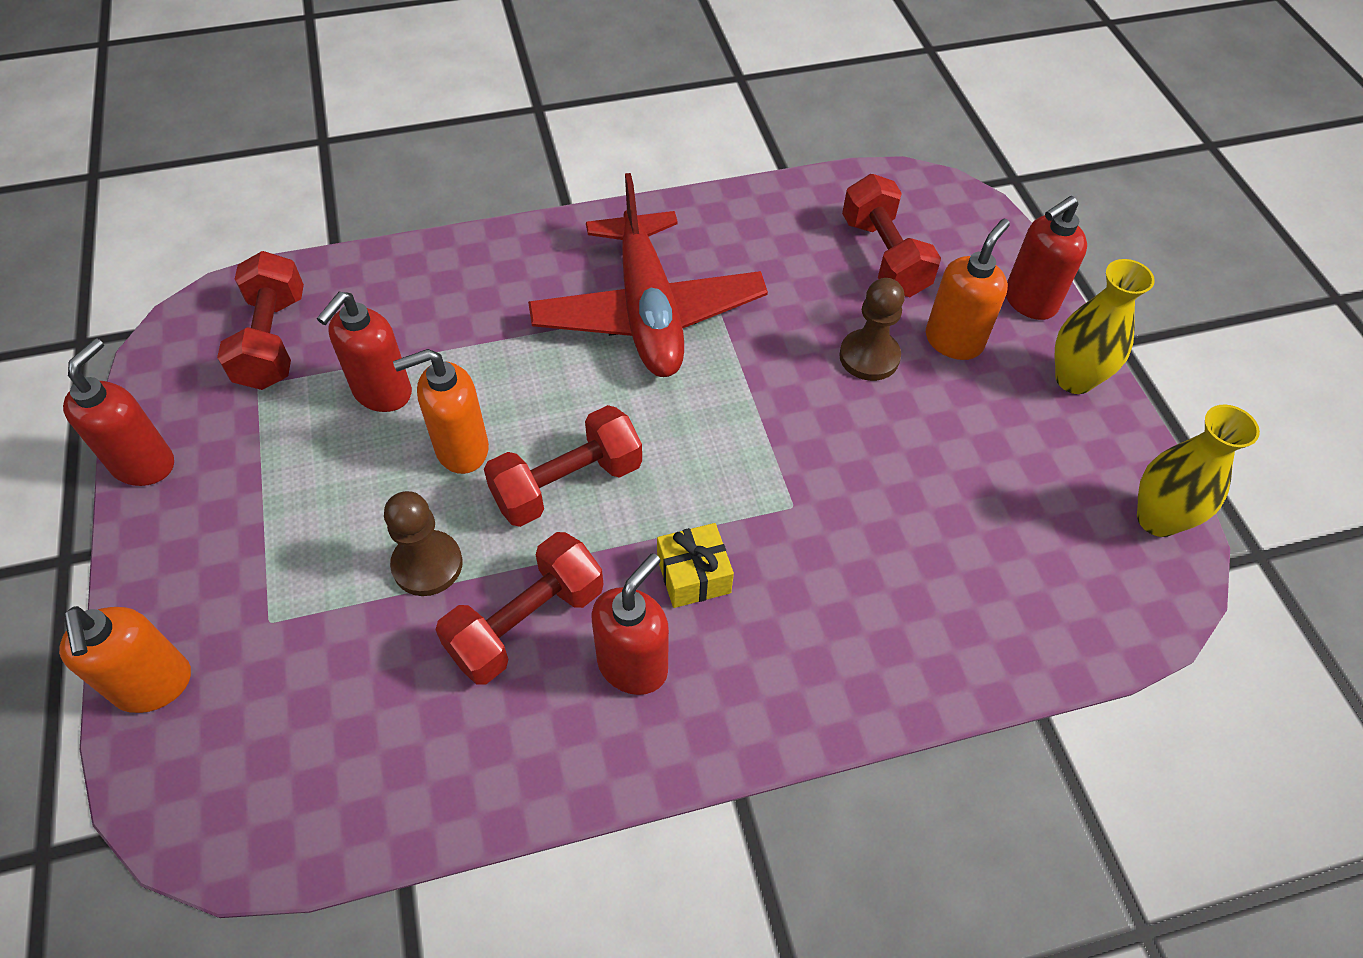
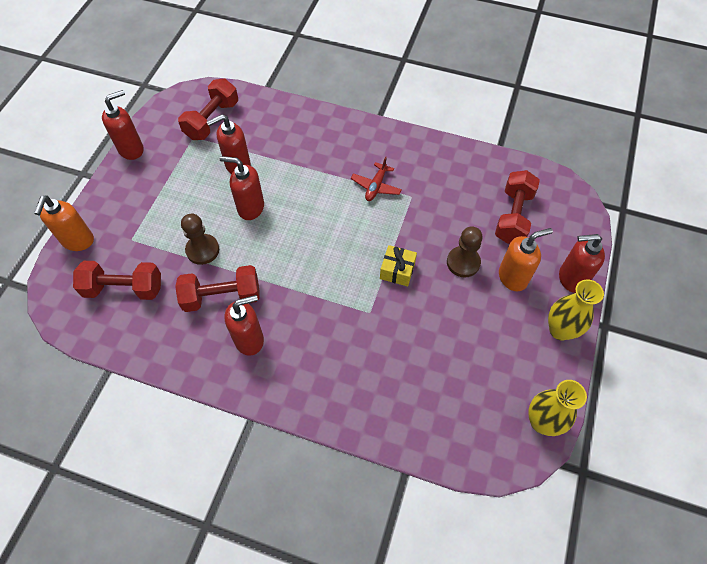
camera: 35 degrees right, 5 degrees up
(461, 449) = (250, 208): orange soap dispenser -> red soap dispenser
(567, 484) = (281, 247): red dumbbell -> red dumbbell (124, 288)
(648, 312) = (376, 186): red plane -> red plane, size x0.42
(693, 575) = (303, 317): yellow gift -> yellow gift (397, 270)

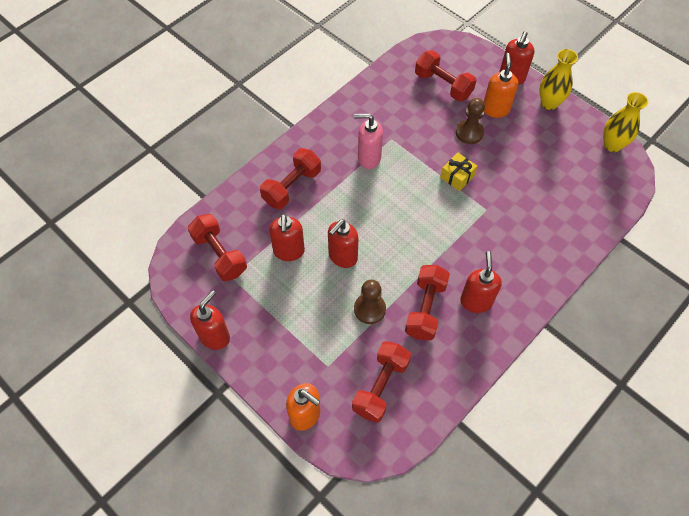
camera: 65 degrees left, 0 degrees up
(131, 149) = (215, 336): red soap dispenser -> red soap dispenser turned 45 degrees clockwise
(308, 141) = (292, 187): none -> red dumbbell
(376, 186) = (368, 158): red plane -> pink soap dispenser

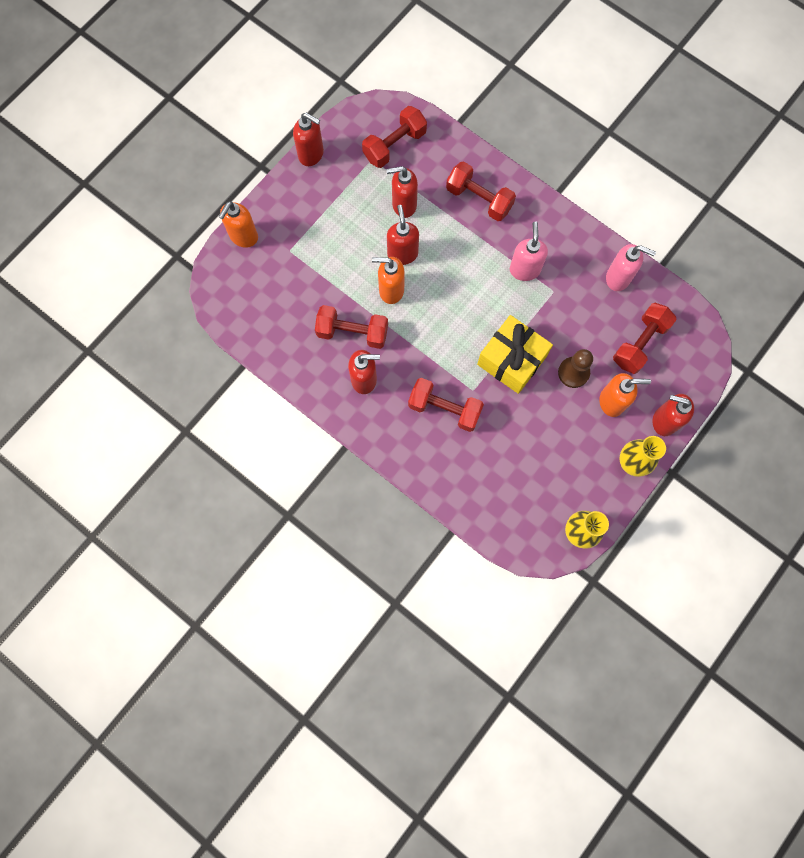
camera: 85 degrees right, 15 degrees up
(342, 257) = (402, 254): red soap dispenser -> red soap dispenser turned 45 degrees clockwise
(369, 309) = (348, 282): brown pawn -> none
(380, 386) = (272, 296): red dumbbell -> red dumbbell (444, 409)
(381, 270) = (391, 290): none -> orange soap dispenser
(382, 92) = (618, 278): none -> pink soap dispenser
(457, 176) = (511, 360): yellow gift -> yellow gift, size x1.88

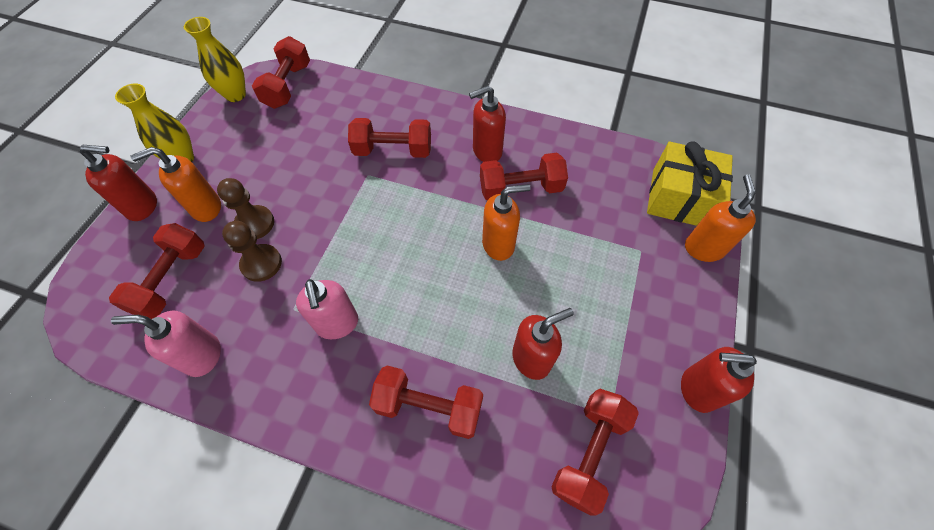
camera: 160 degrees right, 15 degrees down
(402, 254) = (504, 292): red soap dispenser -> none
(511, 360) = (331, 215): yellow gift -> yellow gift (679, 198)
(525, 527) = (288, 86): none -> red dumbbell
(572, 334) = (261, 263): none -> brown pawn

